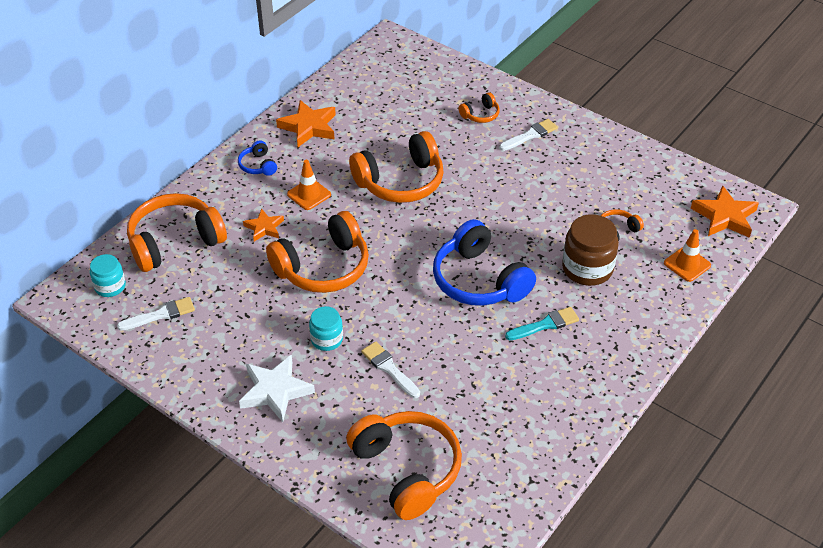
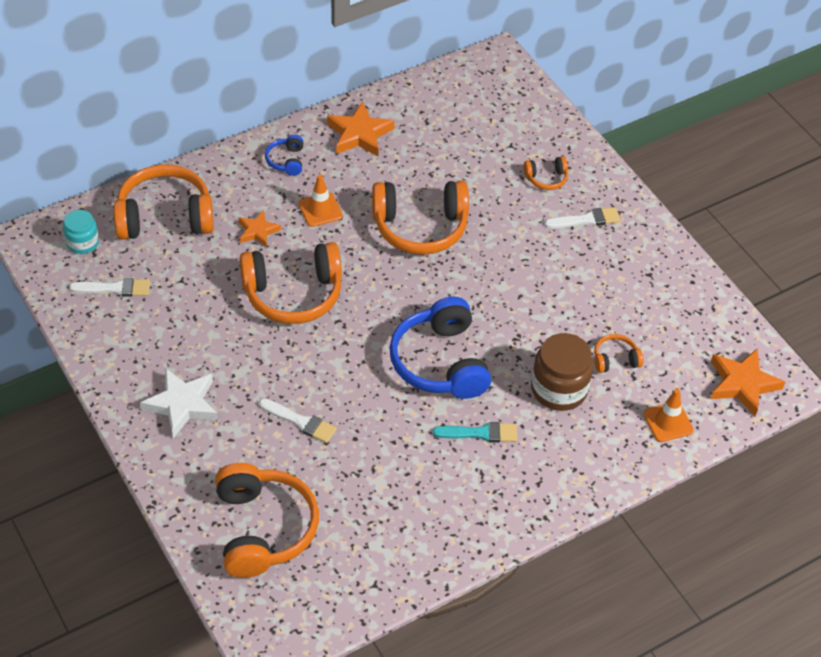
camera: 20 degrees right, 5 degrees up
(327, 339) = (257, 370): turquoise jar -> none
(389, 368) = (301, 422): white brush -> white brush turned 135 degrees clockwise

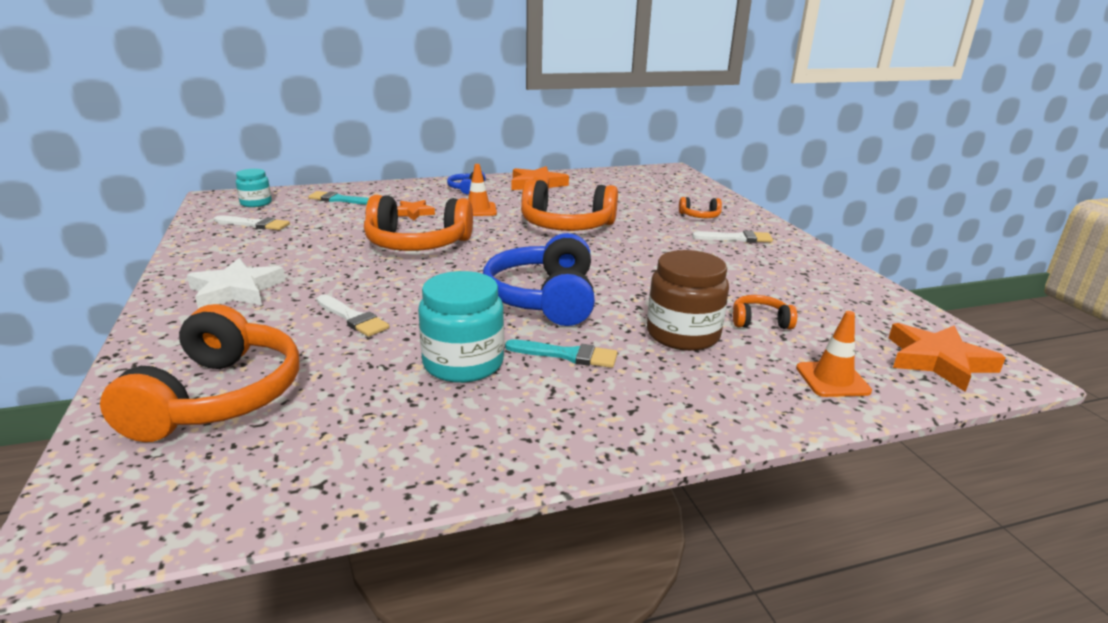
camera: 15 degrees right, 25 degrees down
(165, 216) = (339, 200): orange headphones -> turquoise brush
(410, 458) = (463, 363): none -> turquoise jar

